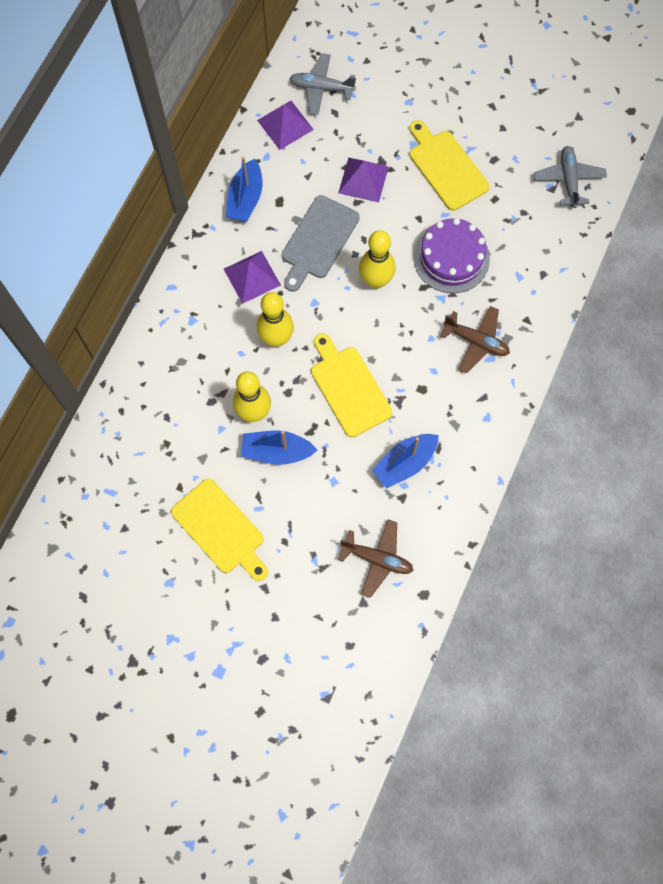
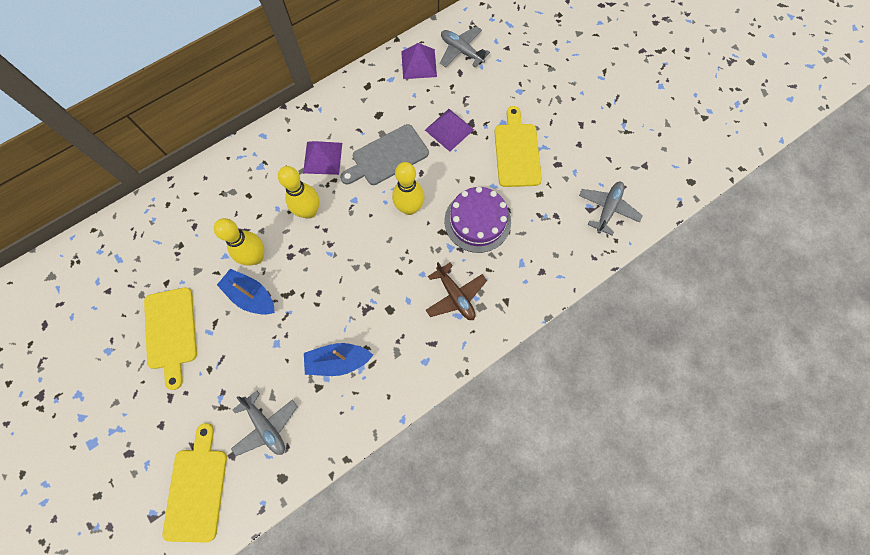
camera: 30 degrees right, 0 degrees up
(245, 199) = (356, 101): blue boat -> none
(349, 388) = (336, 278): yellow cutting board -> yellow cutting board (197, 489)
(377, 559) = (266, 426): brown plane -> grey plane

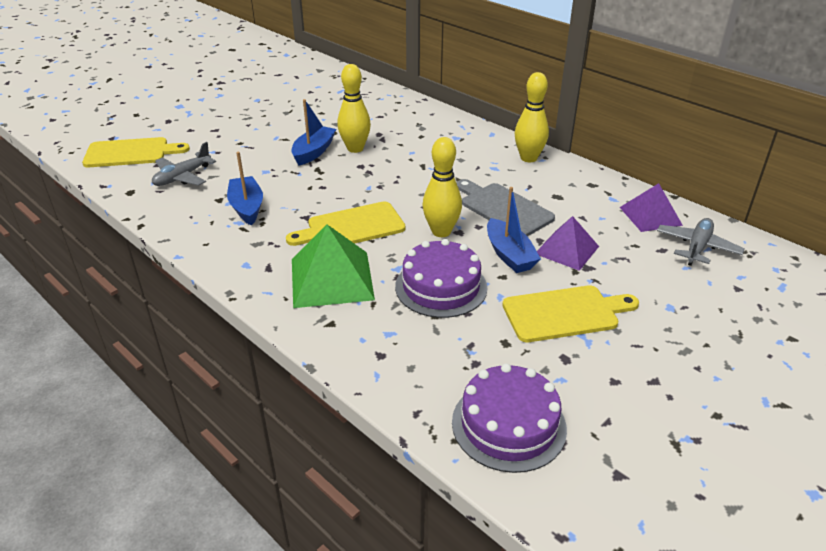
camera: 80 degrees right, 35 degrees down
(171, 332) = (275, 121): yellow cutting board -> yellow cutting board (351, 227)
(309, 211) = (414, 169): yellow bowling pin -> yellow bowling pin (528, 158)
(322, 157) = (482, 169): purple pyramid -> none
(448, 168) = (509, 255): none -> blue boat
(455, 296) = (332, 279): brown plane -> green pyramid
(607, 209) = (508, 425): grey plane -> purple cake

